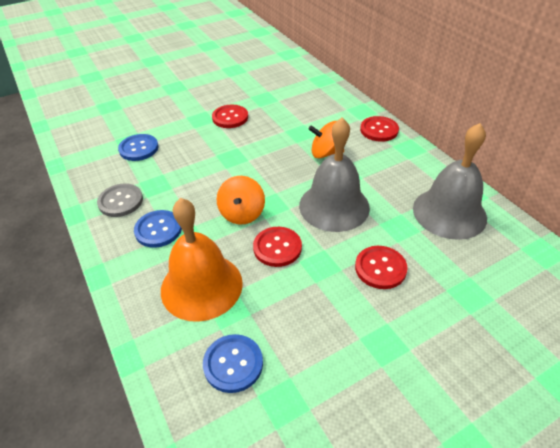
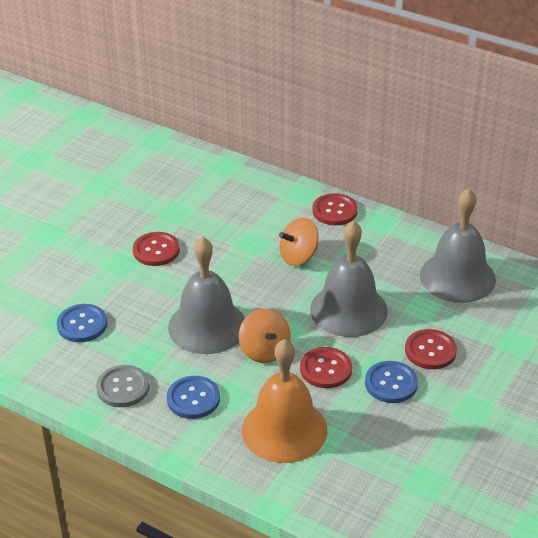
camera: 30 degrees left, 5 degrees down
(217, 179) = (207, 326): none -> grey bell
(233, 364) = (365, 475): blue button -> blue button (391, 383)

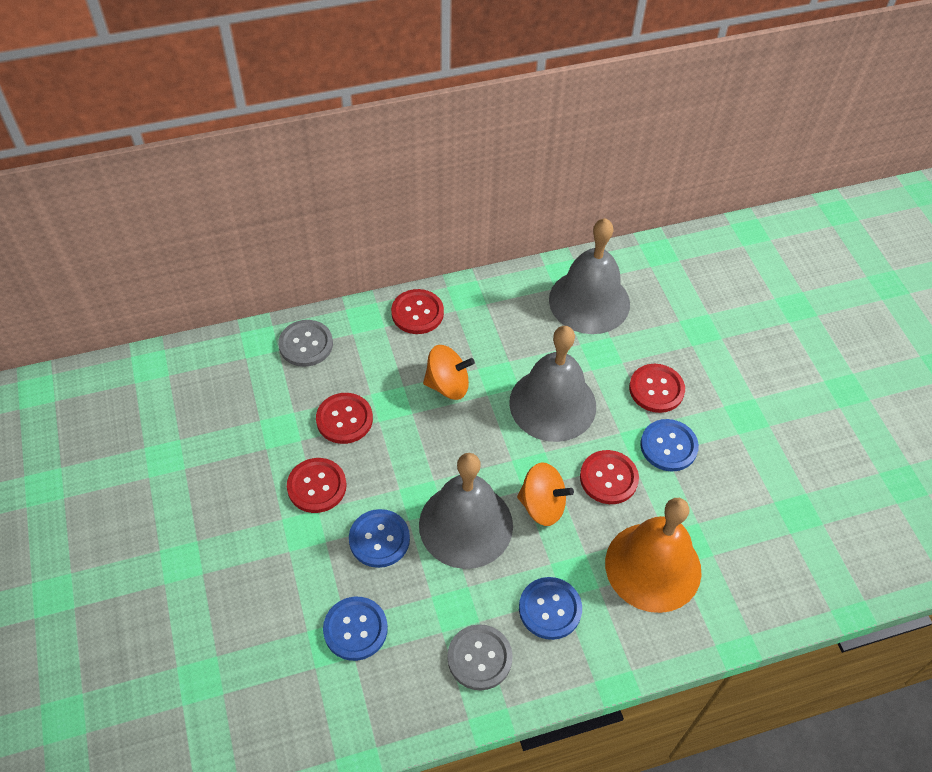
camera: 50 degrees left, 15 degrees up
(152, 297) = (379, 539): none -> blue button
(216, 231) = (344, 419): none -> red button
(247, 184) = (306, 344): none -> grey button
(298, 256) = (448, 385): orange spinning top -> orange spinning top turned 105 degrees counterclockwise

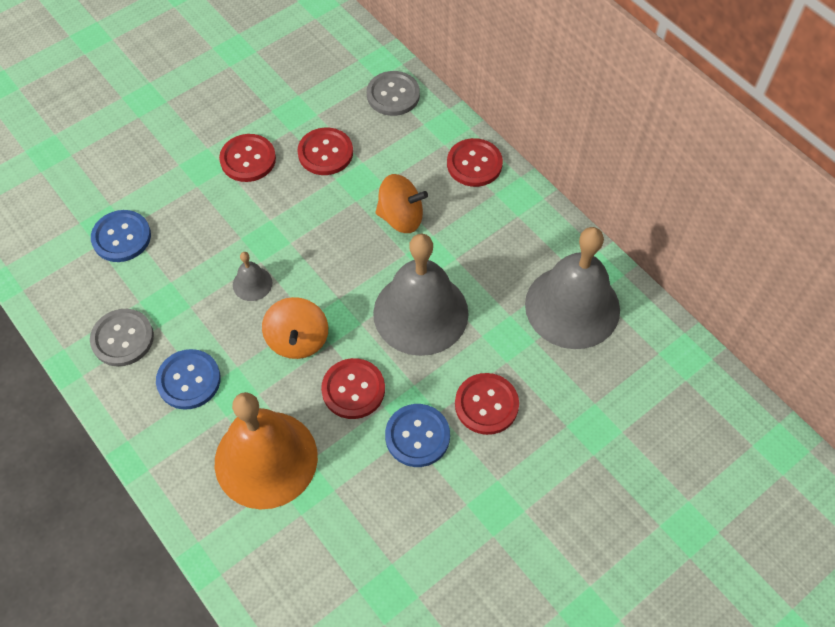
camera: 70 degrees right, 5 degrees up
(379, 539) = (213, 223): blue button -> none
(448, 385) = (401, 217): orange spinning top -> orange spinning top turned 60 degrees counterclockwise
(466, 525) = (252, 283): grey bell -> grey bell, size x0.42

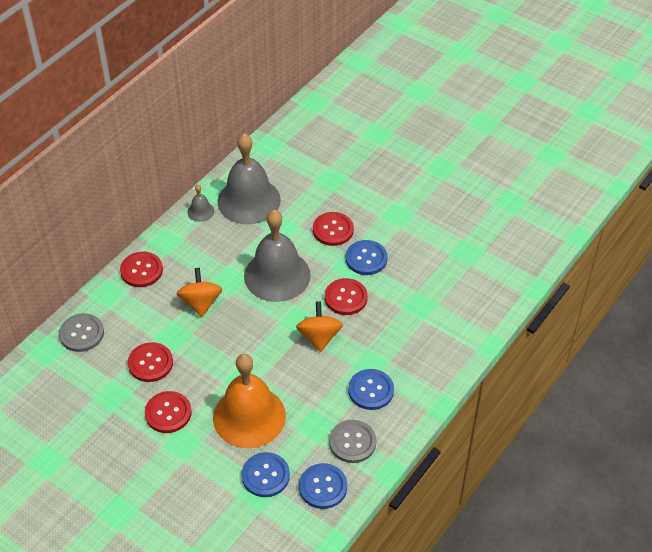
camera: 105 degrees left, 10 degrees down
(78, 292) = (323, 487): none -> blue button
(252, 283) = (282, 376): grey bell -> grey bell (201, 211)
(266, 459) = (410, 331): orange bell -> orange bell (249, 416)
(298, 340) = (319, 337): orange spinning top -> orange spinning top turned 75 degrees counterclockwise

